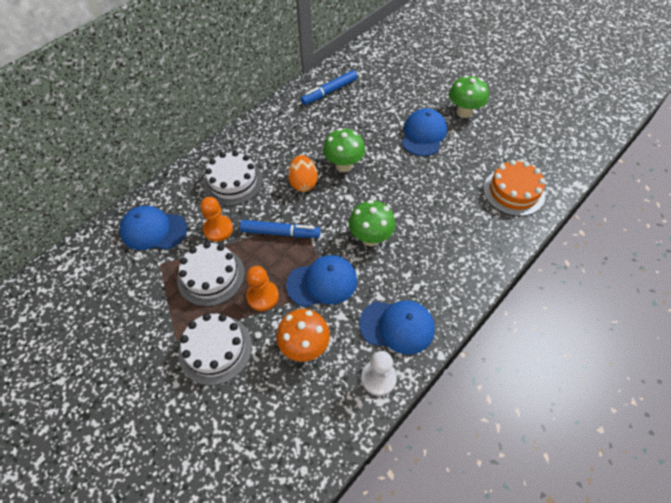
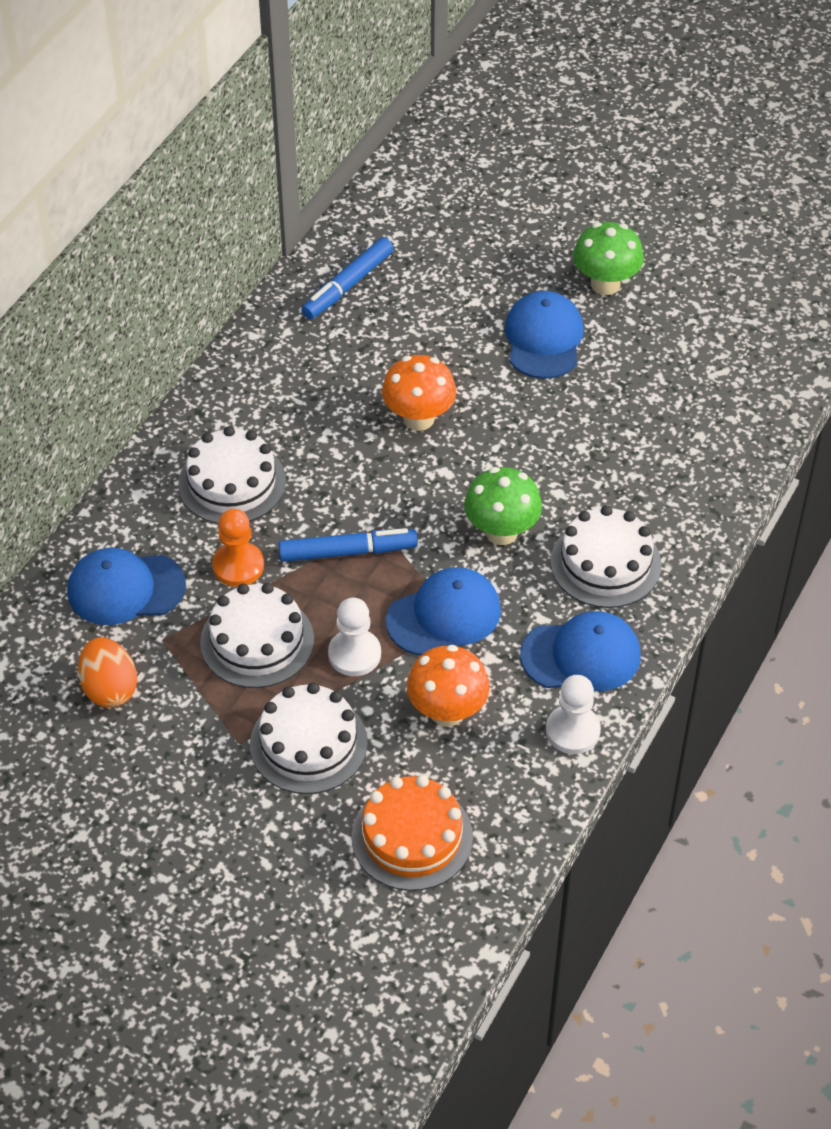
camera: 15 degrees left, 5 degrees down
(262, 296) = (354, 654): orange pawn -> white pawn
(303, 183) = (357, 462): orange egg -> orange egg (110, 688)
(344, 165) = (419, 418): green mushroom -> orange mushroom
(426, 269) = (605, 563): none -> white cake
(513, 192) = (719, 413): orange cake -> orange cake (412, 837)

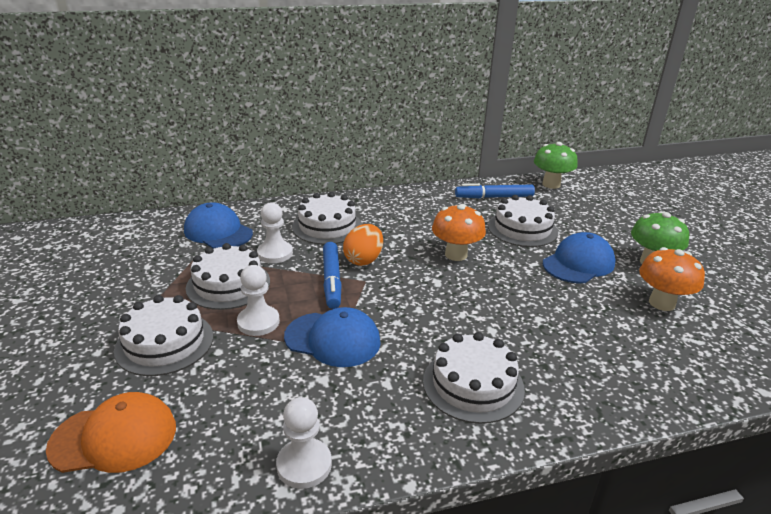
camera: 45 degrees right, 20 degrees down
(110, 688) = (142, 258): orange egg -> orange egg (363, 260)
(238, 566) = (275, 253): orange pawn -> white pawn
(347, 552) = (332, 280): blue marker -> blue marker turned 45 degrees clockwise
(412, 837) = (114, 437): orange cake -> orange cap
(438, 323) = (522, 229): none -> white cake
(447, 712) = (253, 387): orange mushroom -> orange mushroom (662, 303)
(501, 532) = (428, 325): green mushroom -> green mushroom (551, 184)
(581, 655) = (380, 423): blue cap -> none

